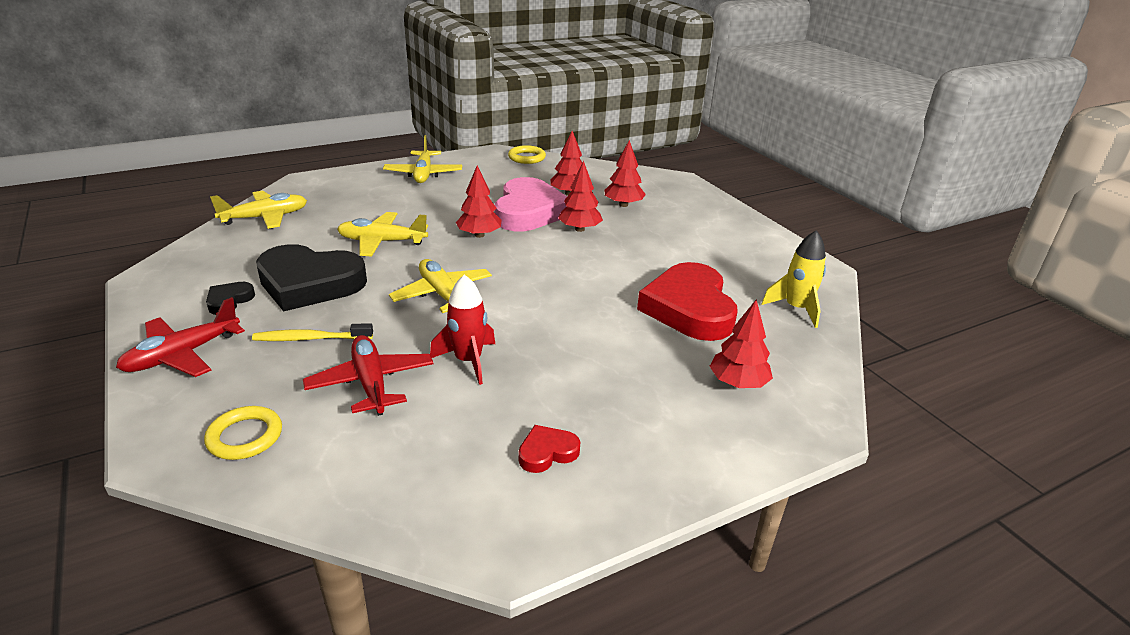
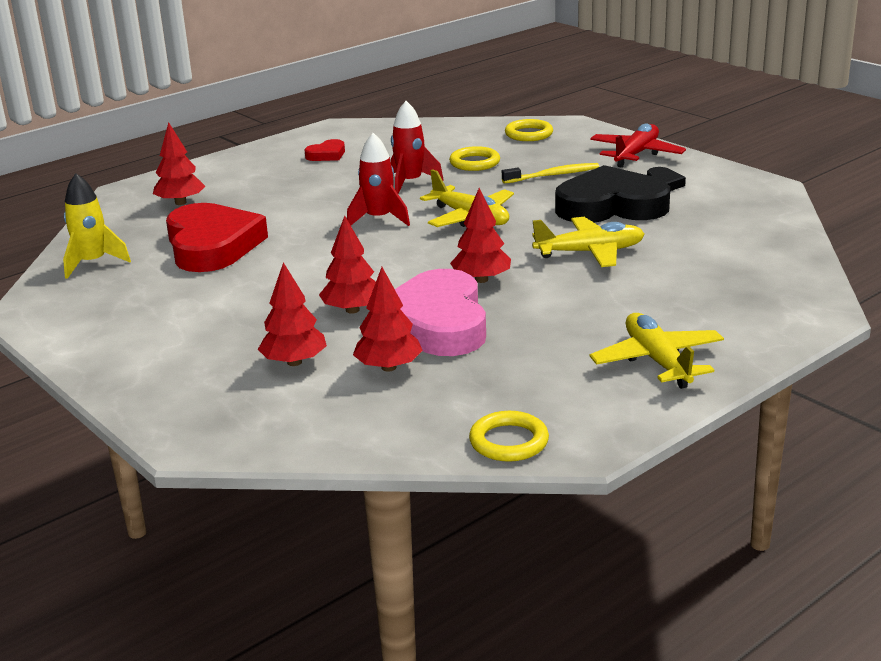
camera: 170 degrees right, 5 degrees down
(265, 217) = (769, 254): yellow plane -> none
(371, 383) = (474, 163): red plane -> yellow ring
(527, 311) = (379, 219): none -> red rocket

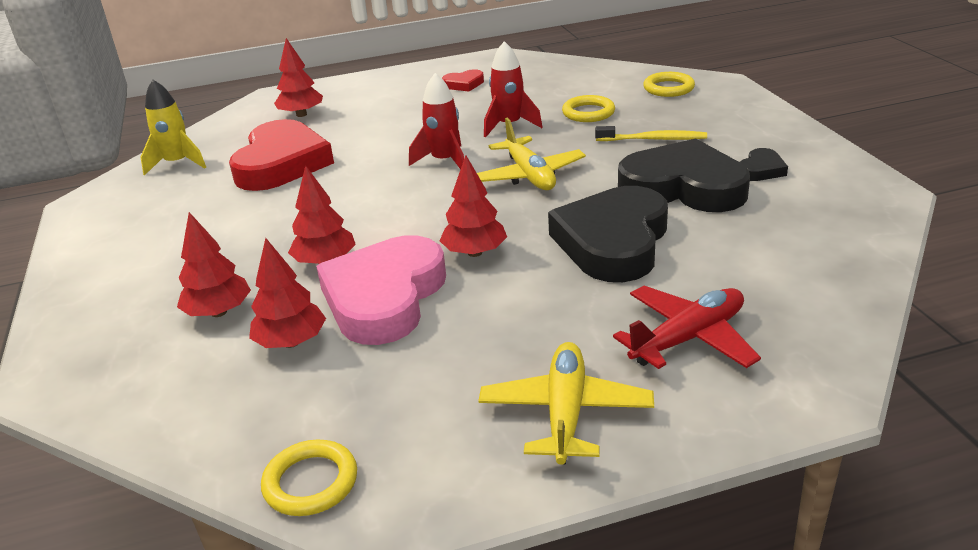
camera: 25 degrees right, 5 degrees up
(590, 252) = (613, 242): yellow plane -> black heart
(636, 154) = (761, 128): red plane -> red plane (688, 338)

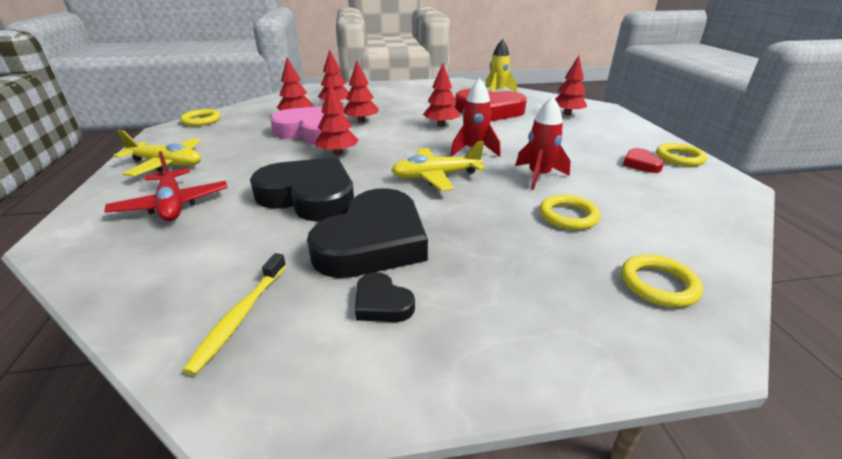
camera: 95 degrees right, 0 degrees up
(346, 192) = (441, 125): none -> red tree
(445, 69) = (679, 158): none -> yellow ring
(653, 139) = (490, 244): yellow toothbrush -> yellow toothbrush (240, 316)

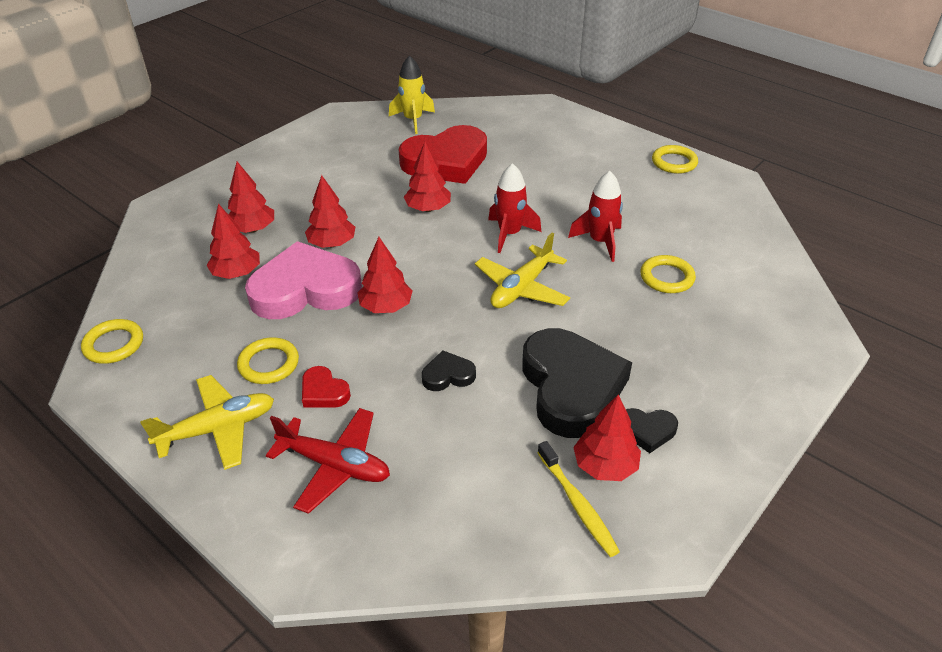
camera: 40 degrees left, 10 degrees up
(309, 196) = (448, 375): black heart -> black heart, size x0.44
(567, 114) = (526, 133): red tree -> red tree (605, 466)
(640, 164) = (655, 185): red heart -> red heart (324, 392)
(658, 284) = (772, 310): yellow ring -> yellow ring (269, 364)

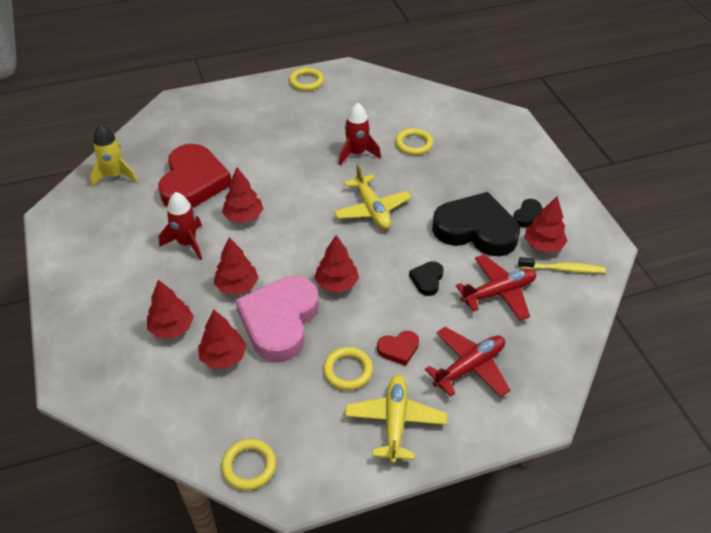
camera: 60 degrees left, 5 degrees up
(478, 449) = (498, 293): none -> red plane
(509, 234) = (312, 189): red rocket -> red rocket (187, 243)

